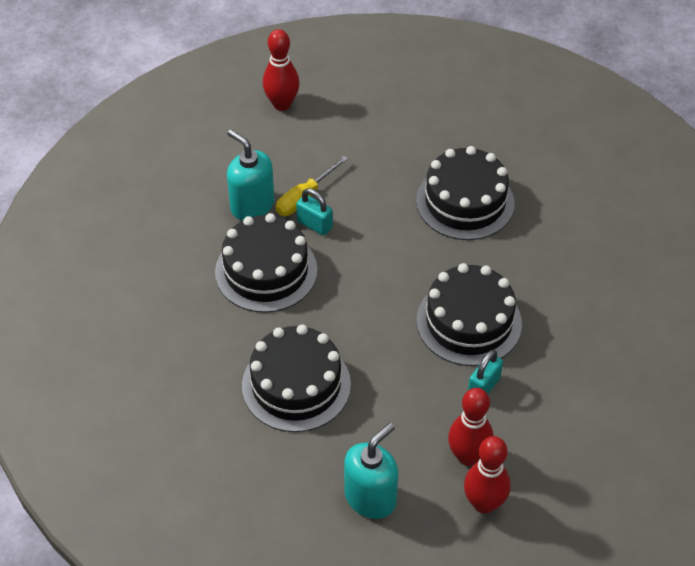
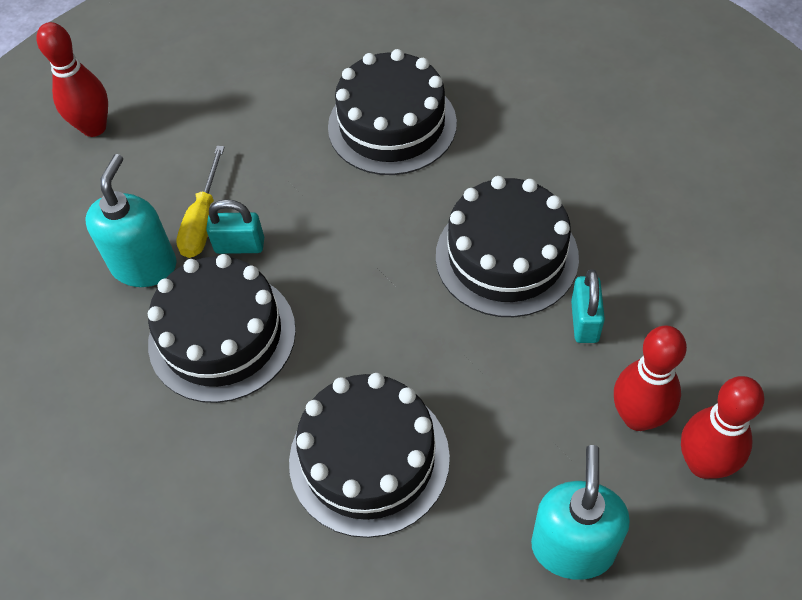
camera: 30 degrees left, 5 degrees up
(252, 205) = (144, 265): turquoise soap dispenser -> turquoise soap dispenser turned 90 degrees clockwise

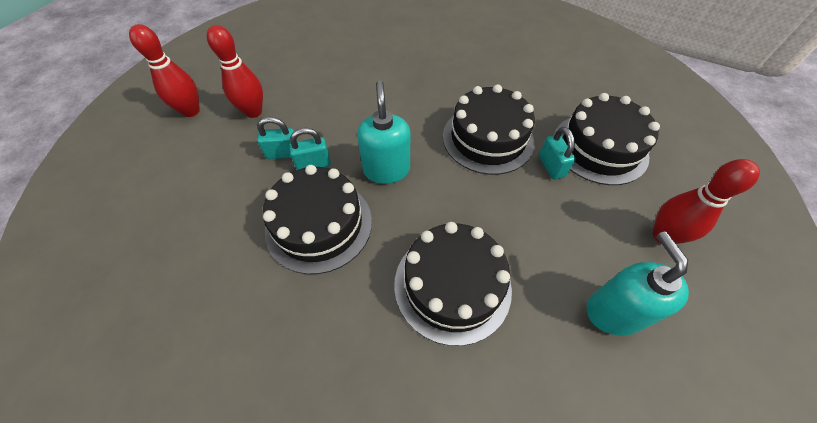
camera: 20 degrees left, 0 degrees up
(144, 265) = (249, 189): turquoise soap dispenser -> turquoise soap dispenser (386, 169)
(203, 220) = (283, 153): yellow screwdriver -> turquoise padlock
(392, 125) = (388, 79): black cake -> black cake (599, 148)
(638, 417) = (610, 216): red bowling pin -> red bowling pin (253, 112)

